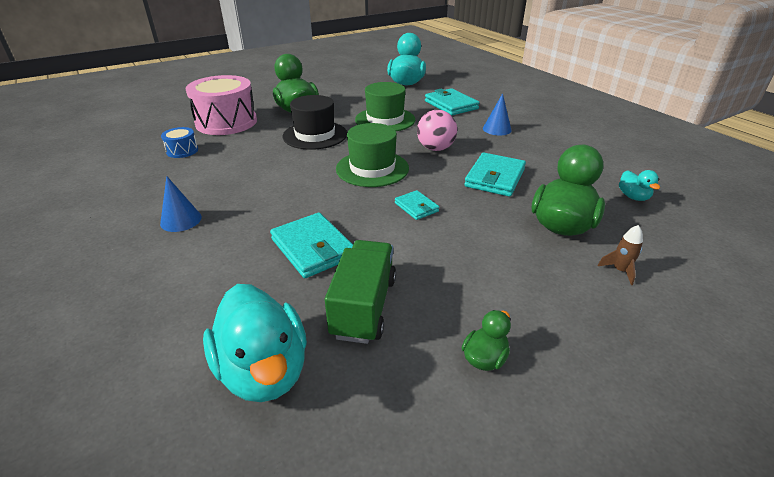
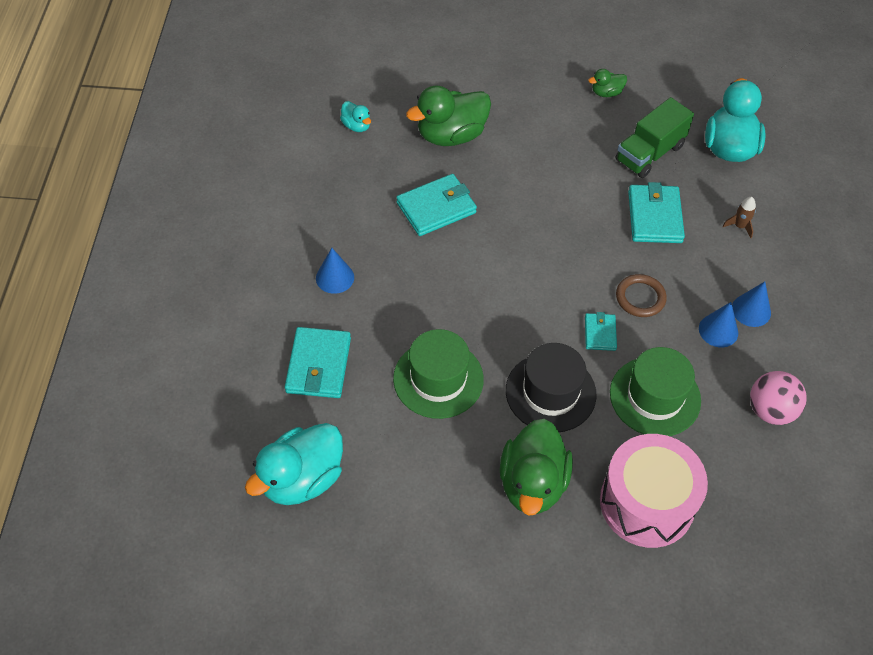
camera: 145 degrees left, 20 degrees up
(182, 151) = (725, 449): blue drum -> none
(208, 198) = (718, 330): none -> blue cone
(287, 192) = (640, 298): none -> brown ring
(372, 168) = (535, 287): green hat -> green hat (655, 396)
(416, 207) = (541, 213): turquoise wallet -> turquoise wallet (600, 333)
(435, 148) = (441, 282): pink ball -> pink ball (770, 410)
(620, 270) = (465, 89): brown rocket -> brown rocket (739, 226)
(633, 197) = (356, 126): turquoise duck -> turquoise duck turned 120 degrees clockwise

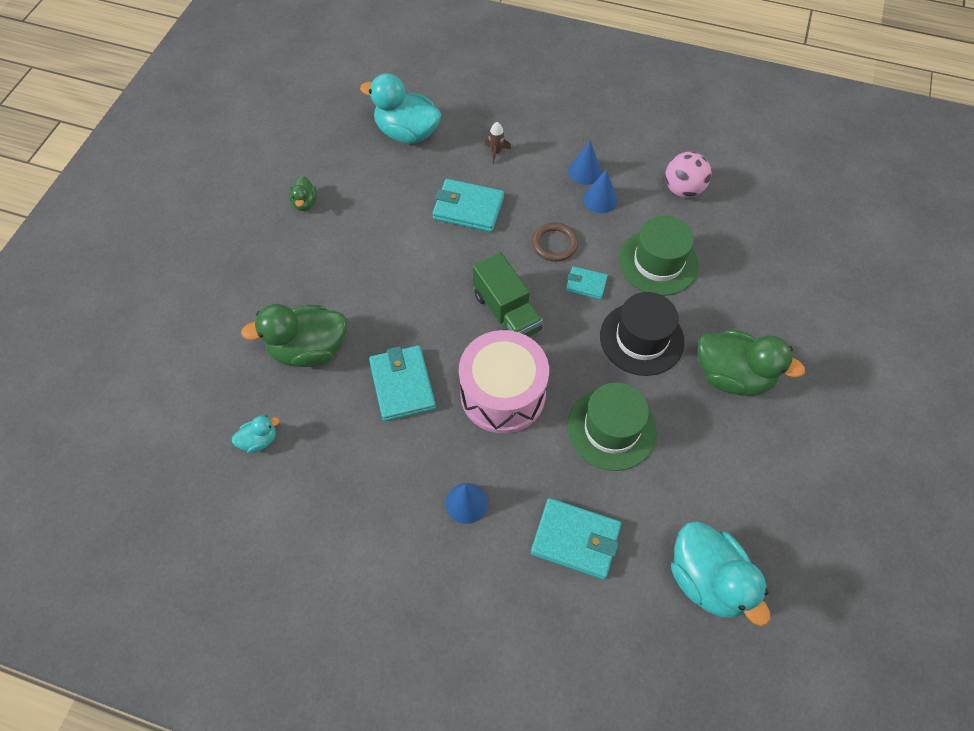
camera: 75 degrees left, 5 degrees up
(451, 135) = (309, 349): green duck -> green duck turned 90 degrees clockwise
(647, 503) = (758, 297): pink drum -> pink drum (502, 394)
(649, 153) = (393, 191): green truck -> green truck (506, 312)

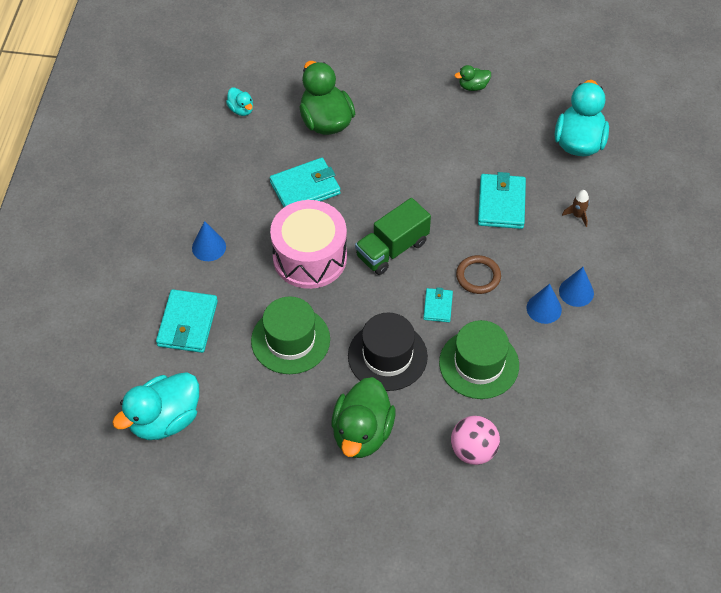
camera: 80 degrees right, 5 degrees down
(683, 189) = (579, 381): pink ball -> pink ball (473, 451)

